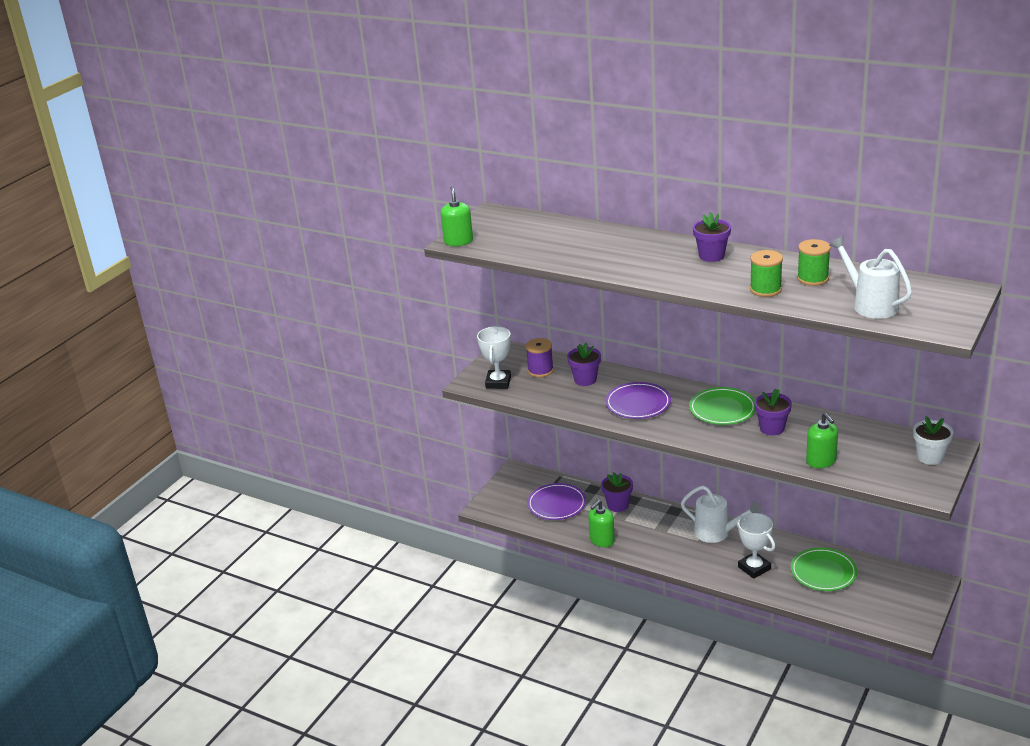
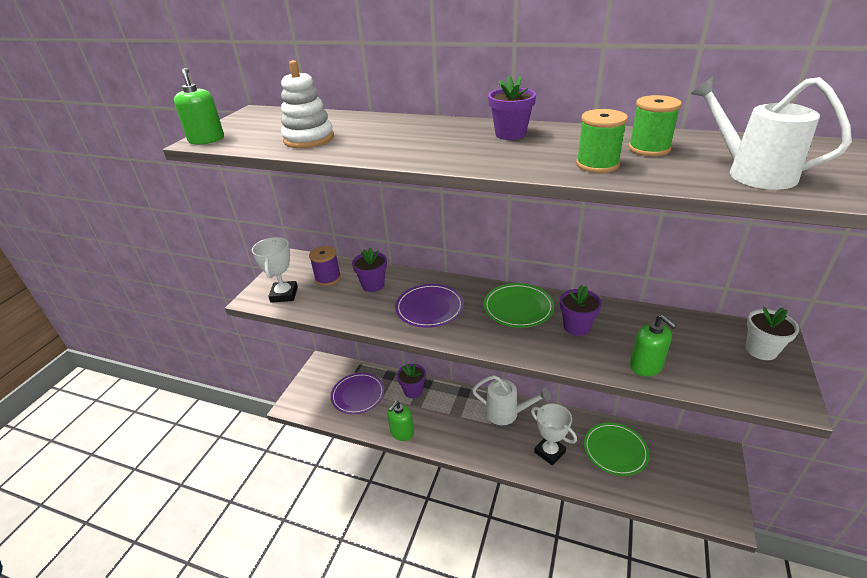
camera: 10 degrees left, 5 degrees up
(545, 247) = (309, 139): none -> white stacking toy

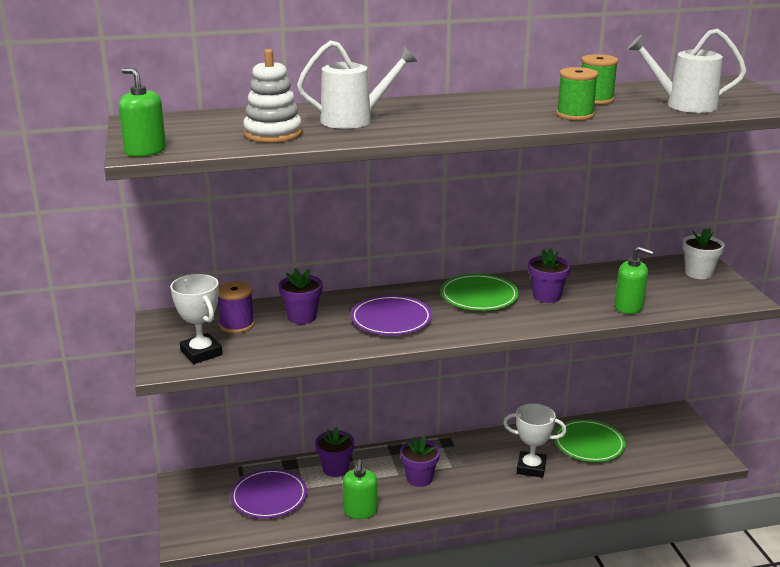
camera: 35 degrees left, 10 degrees down
(507, 413) = (461, 452): white watering can -> white watering can (355, 120)
(510, 134) = (469, 104): purple flower pot -> purple flower pot (419, 478)

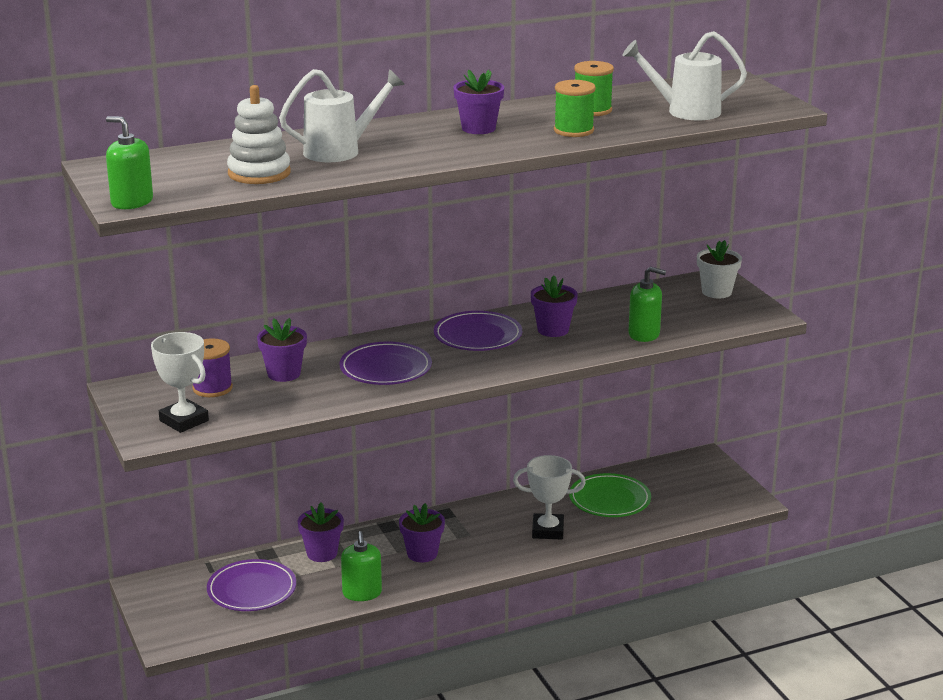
camera: 10 degrees left, 0 degrees up
(479, 296) = (477, 336): green plate -> purple plate
(487, 109) = (478, 128): none -> purple flower pot

